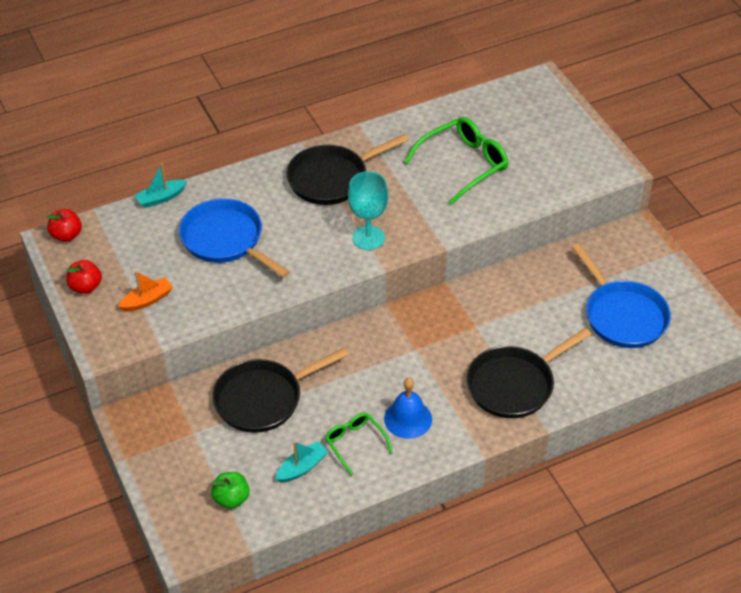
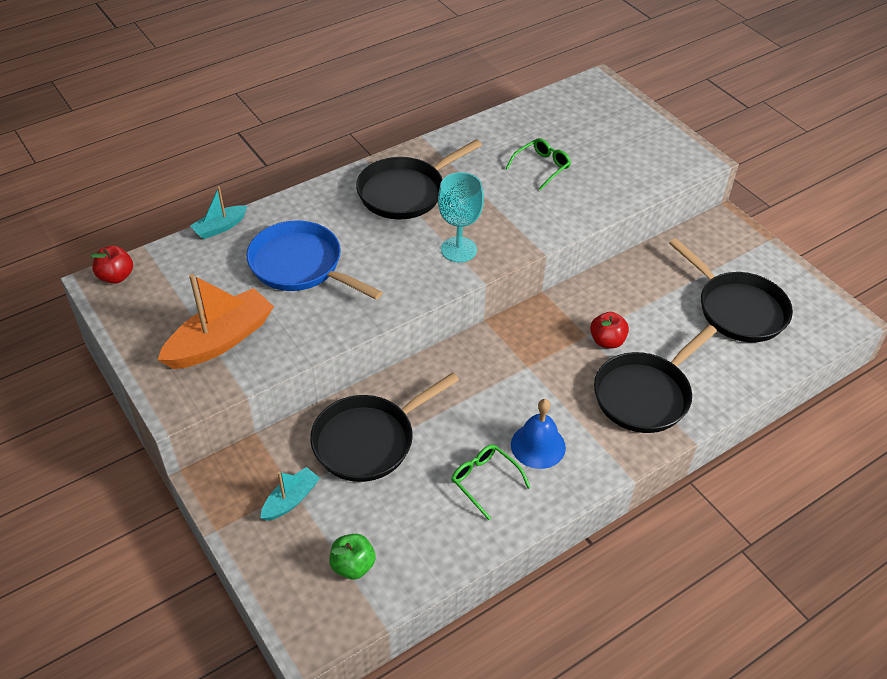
camera: 10 degrees left, 0 degrees up
(86, 287) = (145, 332): red apple -> red apple (607, 341)
(147, 300) = (220, 340): orange boat -> orange boat, size x1.85
(302, 467) = (429, 517): turquoise boat -> turquoise boat (291, 500)
(463, 164) = (541, 167): green glasses -> green glasses, size x0.58
(622, 315) = (737, 309): blue pan -> black pan

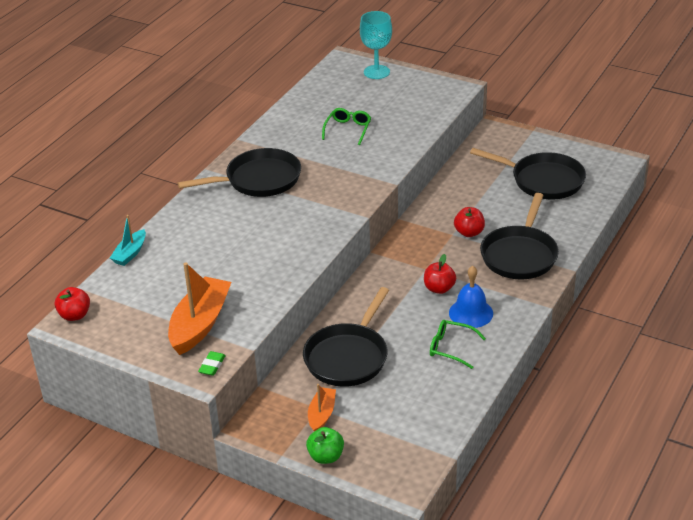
camera: 25 degrees left, 10 degrees down
(193, 397) = (212, 365): none -> green eraser
(291, 500) = (321, 414): turquoise boat -> orange boat
(301, 266) = (219, 255): blue pan -> none
(353, 566) = (400, 433): green apple -> green apple (326, 457)
(406, 192) = (258, 180): black pan -> black pan turned 135 degrees counterclockwise
(458, 249) = (331, 203): turquoise goblet -> turquoise goblet (376, 72)
(525, 398) = (439, 288): none -> red apple

